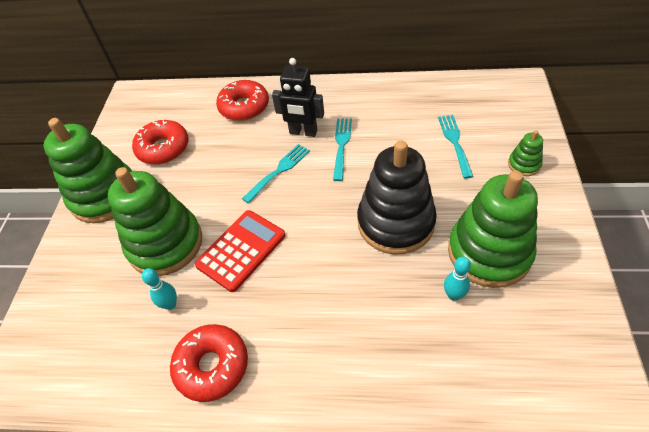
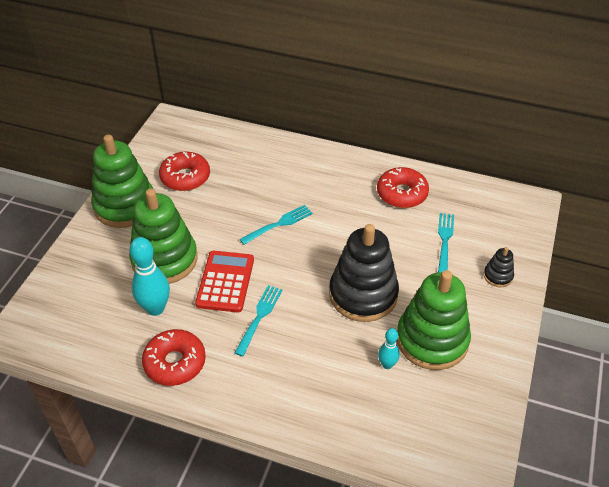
camera: 10 degrees right, 5 degrees down
(170, 304) = (155, 308): turquoise bowling pin -> turquoise bowling pin, size x1.83
(241, 250) = (225, 282): red calculator -> red calculator turned 45 degrees counterclockwise
(244, 107) = (268, 158): red donut -> red donut (402, 194)
(303, 132) = (312, 195): black robot -> none
(342, 146) = (342, 216): turquoise fork -> turquoise fork (259, 317)
(524, 164) = (498, 276): green stacking toy -> black stacking toy

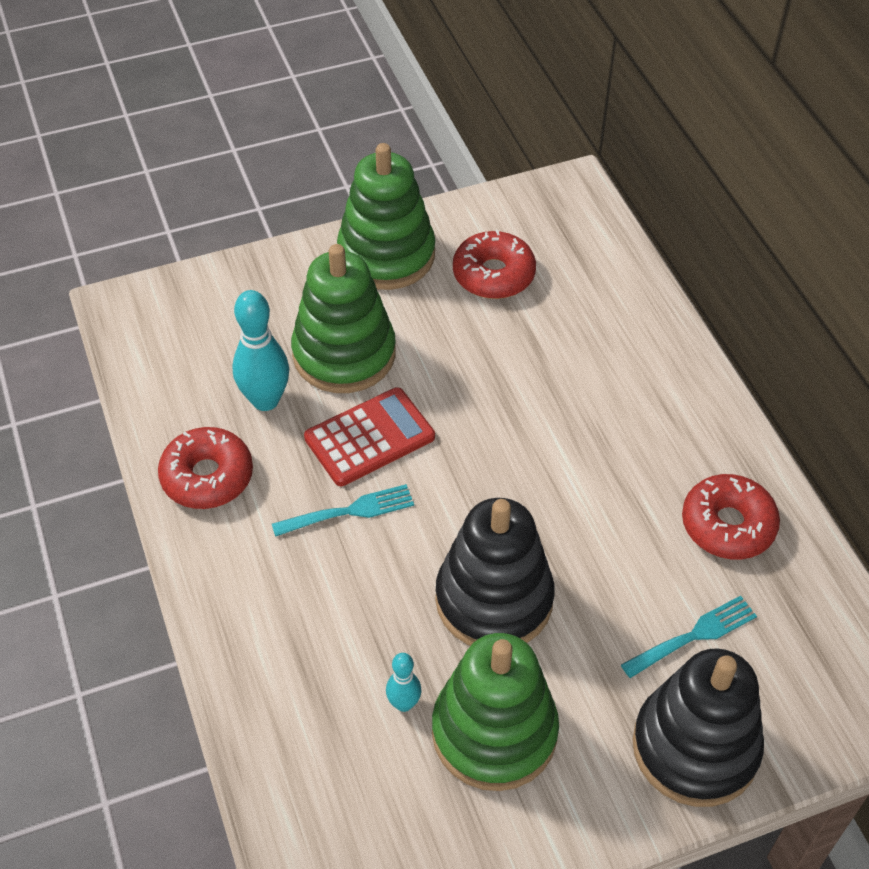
camera: 50 degrees right, 5 degrees up
(278, 224) = (518, 425): turquoise fork -> none
(498, 276) = (695, 747): black stacking toy -> black stacking toy, size x2.29

